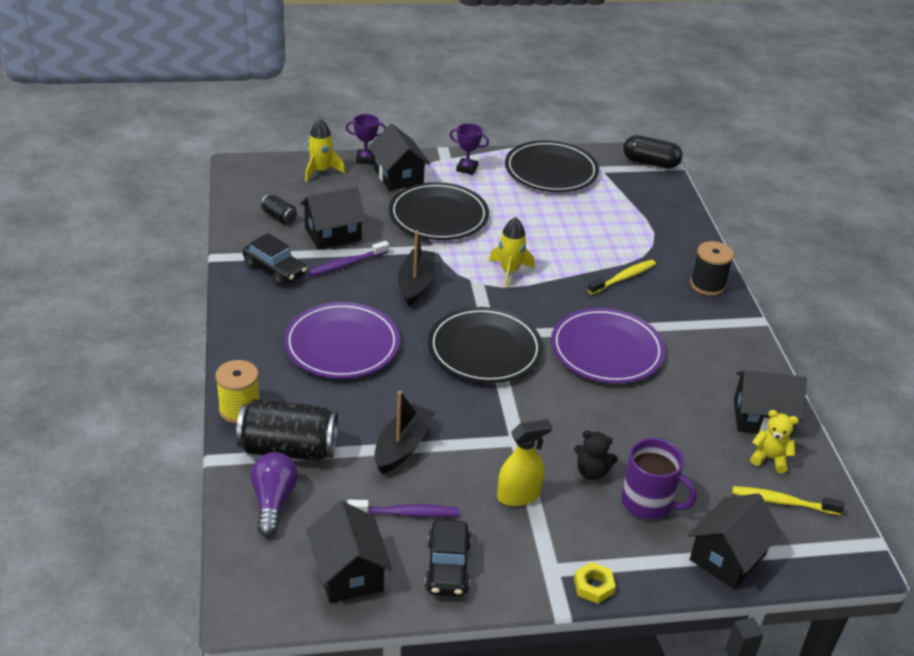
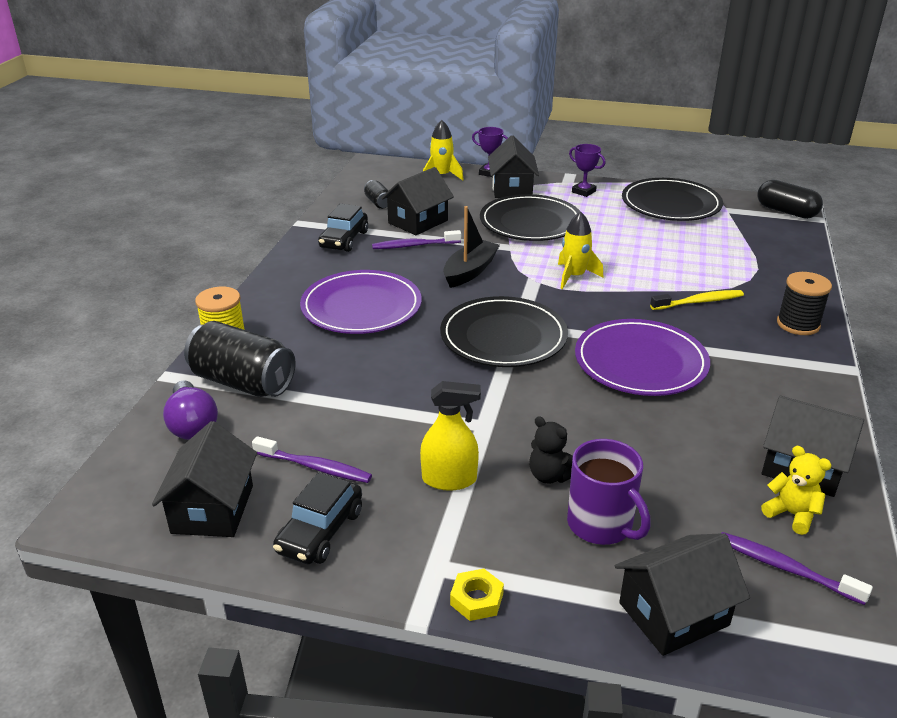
camera: 25 degrees right, 5 degrees down
(273, 501) = (192, 424): purple light bulb -> purple light bulb turned 135 degrees clockwise
(275, 270) = (344, 240): black car -> black car turned 45 degrees clockwise
(333, 234) = (418, 222): black house -> black house turned 45 degrees counterclockwise
(402, 446) = (356, 404): black boat -> none
(783, 502) = (786, 569): yellow toothbrush -> purple toothbrush

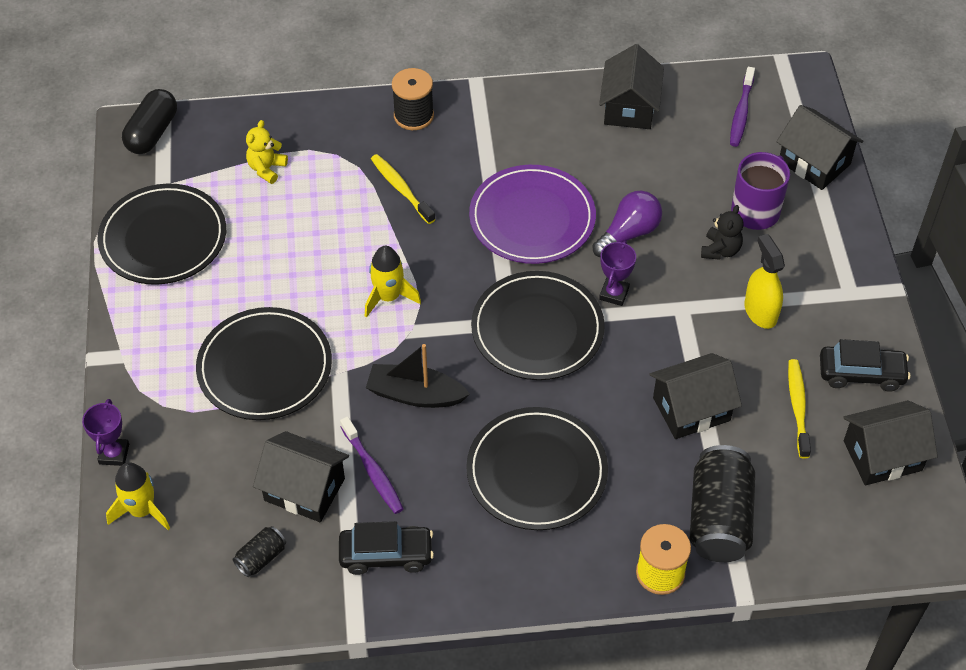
camera: 110 degrees left, 20 degrees up
(192, 424) = (799, 528): purple light bulb -> purple light bulb (628, 234)
(314, 467) = (798, 408): purple toothbrush -> yellow toothbrush
(361, 307) = (536, 472): purple plate -> black plate
(476, 599) = (864, 263): yellow nut -> none
(512, 189) = (164, 413): black house -> black house (691, 409)
(583, 191) = (150, 331): purple trophy -> purple trophy (614, 294)
(791, 514) = (685, 111): yellow teddy bear -> yellow teddy bear (266, 168)

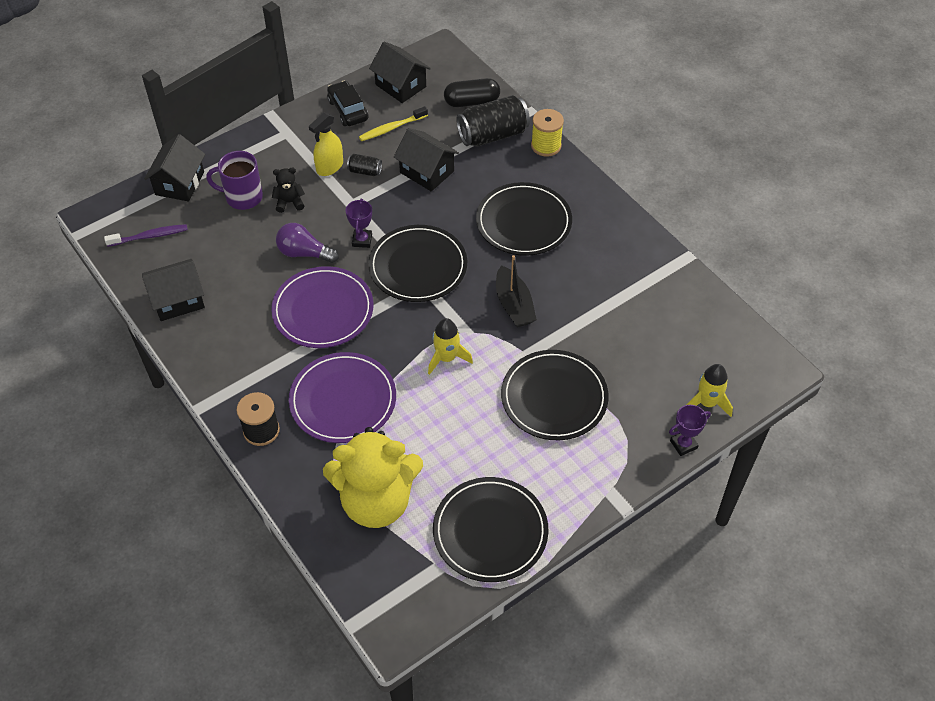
camera: 120 degrees left, 0 degrees up
(152, 133) = (389, 612): black capsule -> black capsule (472, 102)
(261, 558) = (684, 323): black can -> black can (365, 171)
(266, 168) = (376, 501): yellow teddy bear -> yellow teddy bear, size x2.50
(304, 489) = (624, 326): black house -> none
(372, 470) = (584, 299): purple toothbrush -> none
(386, 554) = (632, 265): black car -> none
(401, 189) = (343, 400): yellow toothbrush -> purple plate
(614, 294) = (362, 240): purple trophy -> purple trophy turned 75 degrees counterclockwise

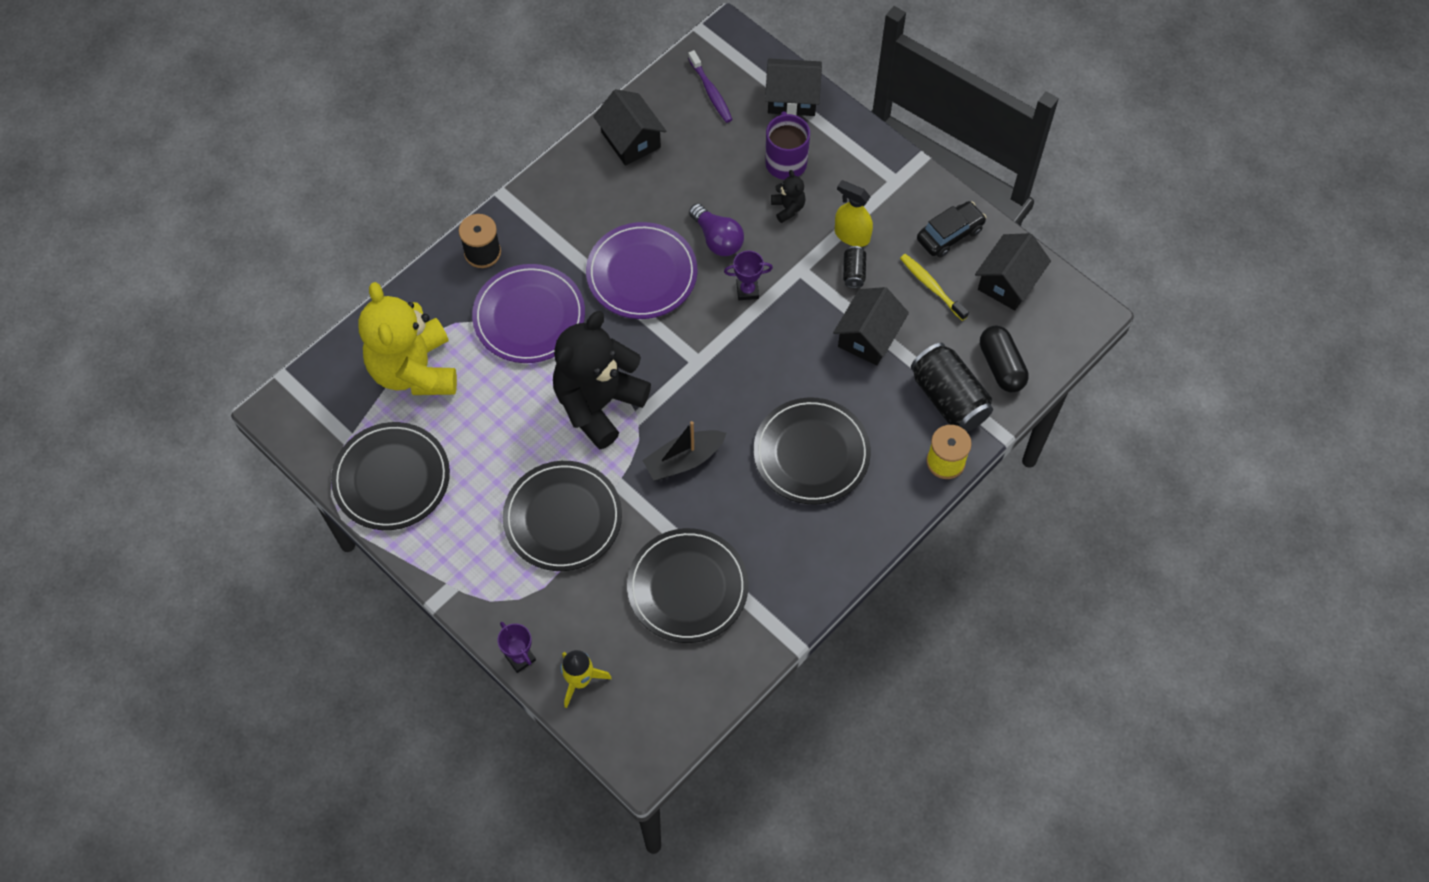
camera: 80 degrees right, 10 degrees up
(304, 253) = (717, 239): purple light bulb -> purple light bulb turned 135 degrees clockwise
(418, 266) = (720, 353): black plate -> black plate (687, 587)
(447, 358) = (598, 404): yellow rocket -> black teddy bear

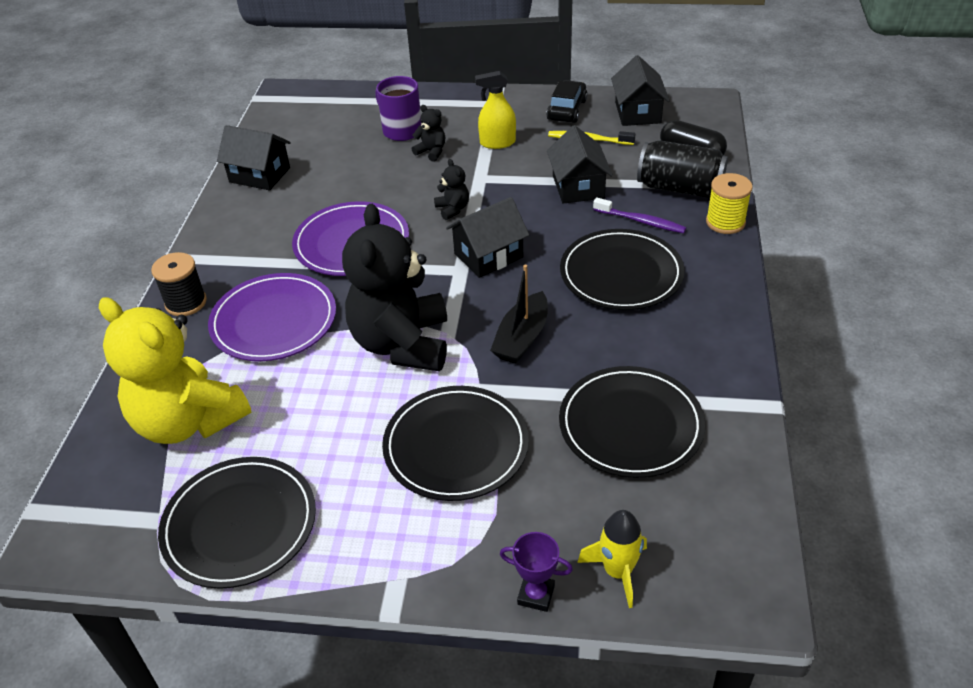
camera: 35 degrees left, 20 degrees down
(710, 91) = (300, 123): purple toothbrush -> purple toothbrush (640, 221)
(717, 239) = (394, 193): purple light bulb -> none
(747, 290) = (453, 209): purple trophy -> black teddy bear
(792, 98) = (368, 99): black house -> black house (488, 255)
(853, 272) = (523, 160): black can -> none

